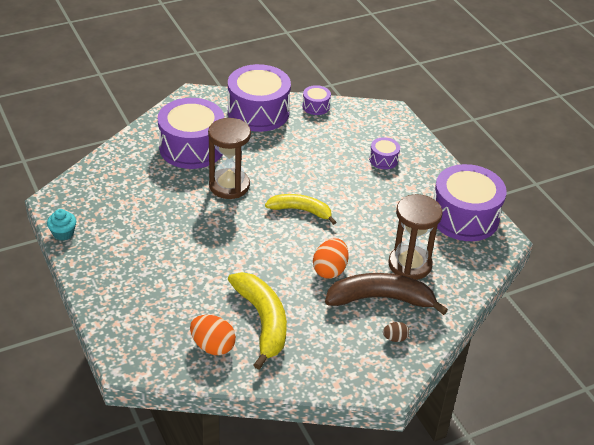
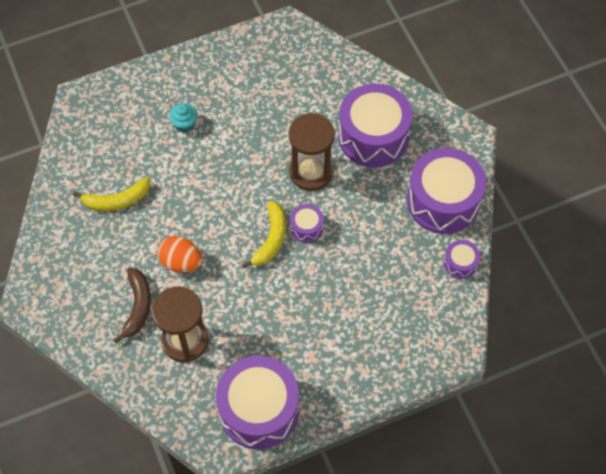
camera: 95 degrees right, 20 degrees up
(63, 233) = (240, 38): turquoise cupcake -> turquoise cupcake (184, 124)
(212, 346) = (91, 160): orange egg -> none
(262, 321) = (117, 200): yellow banana -> yellow banana, size x0.67
(380, 299) = (137, 306): brown banana -> brown banana, size x0.67
(383, 160) = (361, 331): purple drum -> purple drum (306, 228)
(395, 338) = (84, 315): brown egg -> none

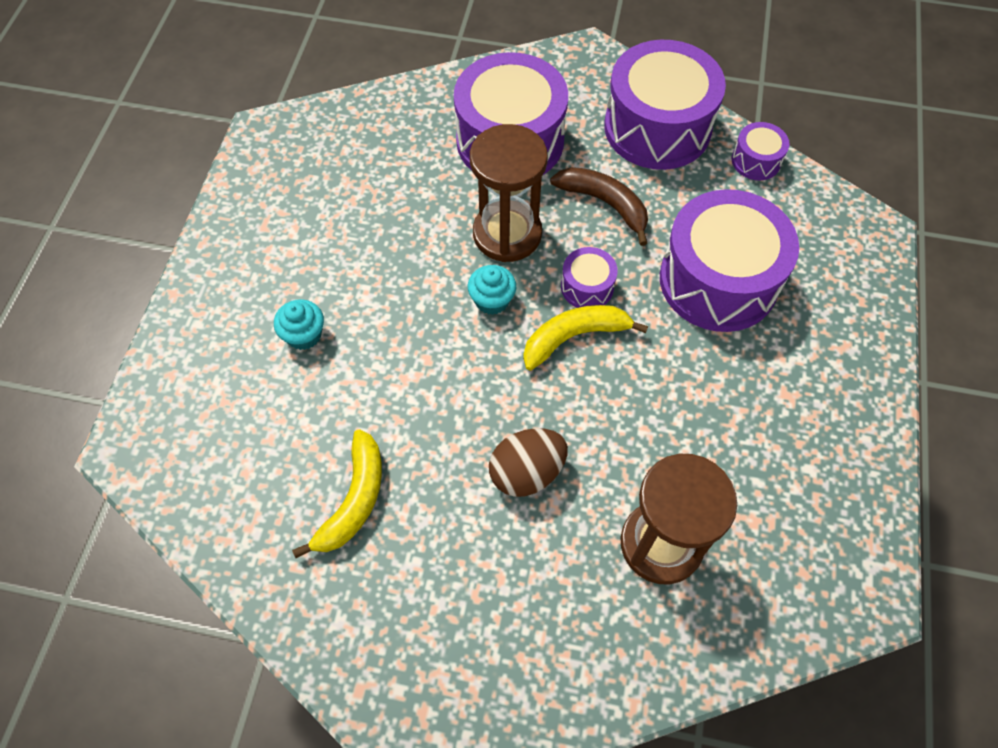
camera: 55 degrees left, 0 degrees up
(137, 306) = (559, 578): brown banana -> brown banana (604, 204)
(181, 262) = (527, 472): orange egg -> brown egg
(259, 410) = (834, 509): purple drum -> purple drum (718, 280)
(265, 190) = (492, 300): none -> turquoise cupcake
(271, 239) = (574, 337): yellow banana -> yellow banana turned 75 degrees counterclockwise

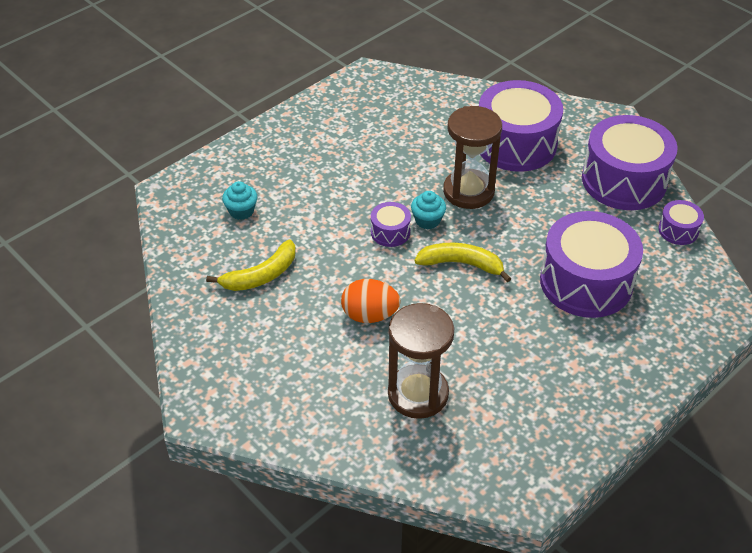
camera: 35 degrees right, 15 degrees down
(304, 335) = (303, 184): turquoise cupcake -> turquoise cupcake (241, 211)
(527, 472) = (370, 315): brown egg -> orange egg
(587, 287) = (494, 243): purple drum -> purple drum (390, 232)
(604, 204) = (547, 205): brown banana -> none

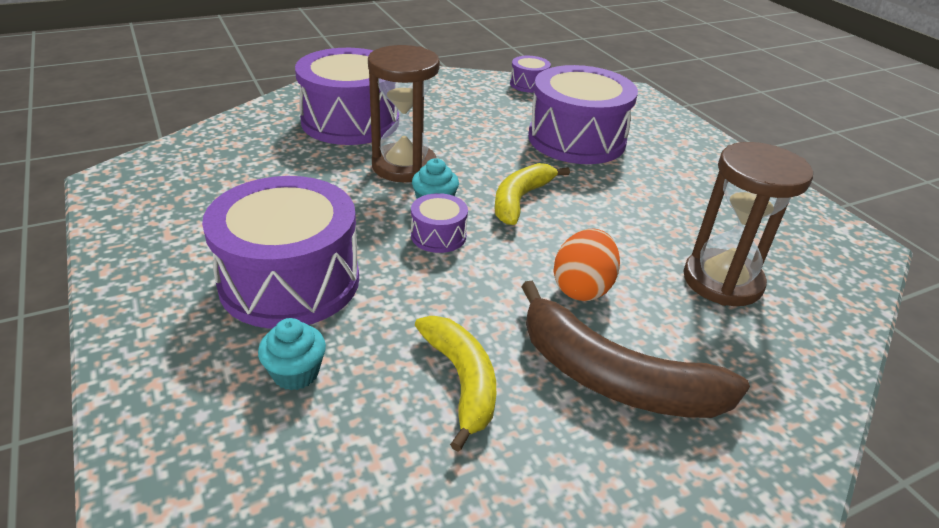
camera: 75 degrees left, 10 degrees down
(290, 341) = (614, 378): none -> brown banana
(624, 180) = (449, 88): purple drum -> purple drum (290, 281)

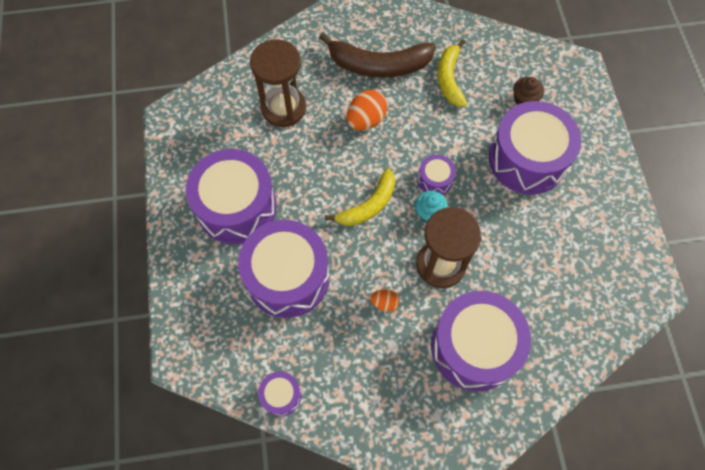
camera: 160 degrees left, 30 degrees up
(296, 373) = (524, 99): turquoise cupcake -> brown cupcake
(459, 135) = (384, 303): none -> orange egg
(614, 378) = (379, 65): brown banana -> brown banana turned 135 degrees clockwise
(681, 178) = (236, 207): none -> purple drum

